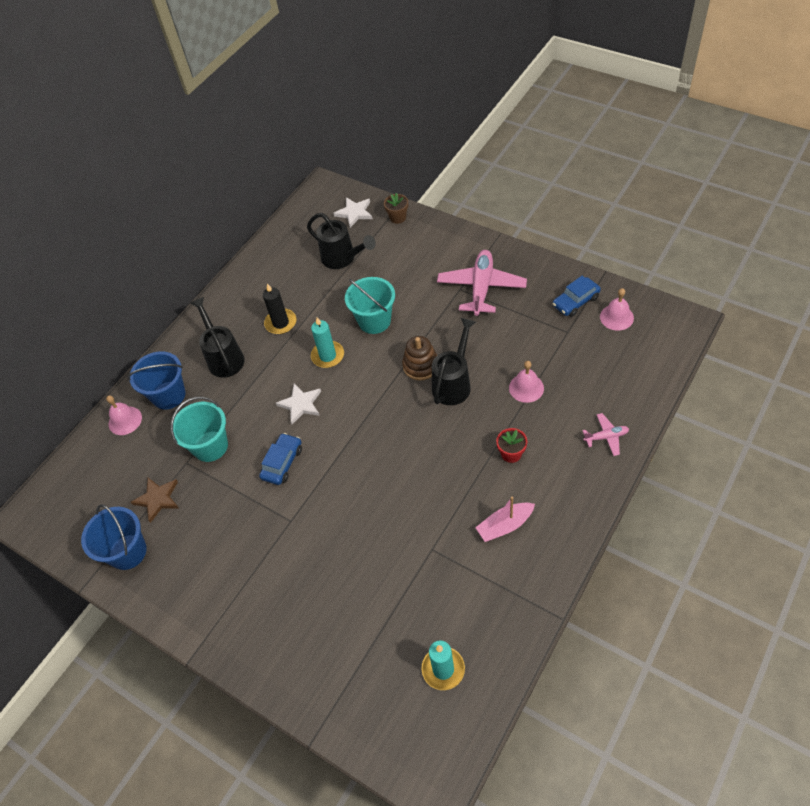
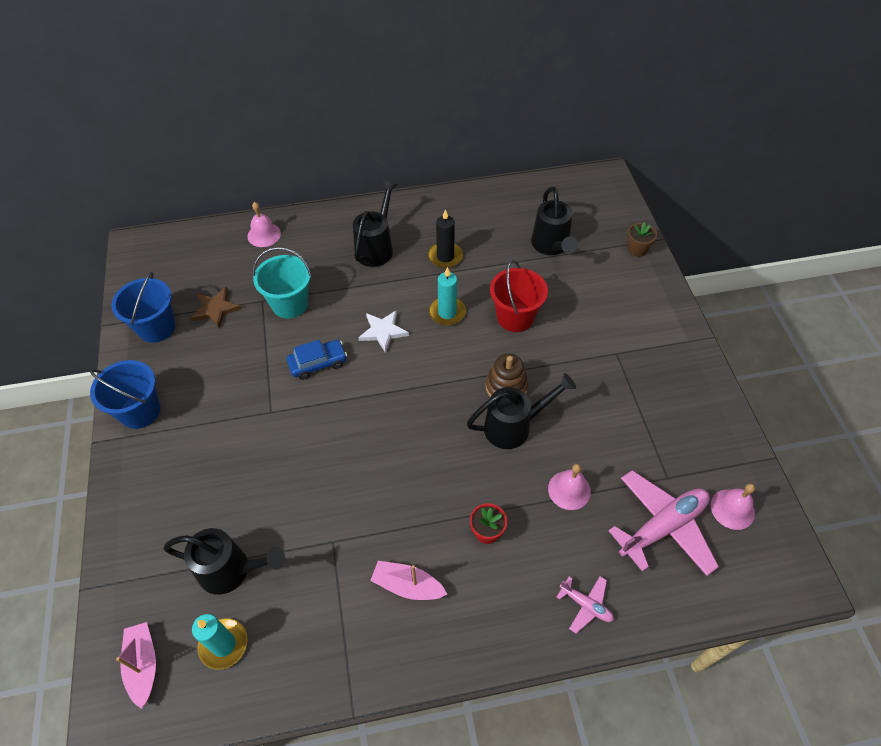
camera: 40 degrees right, 0 degrees up
(168, 395) = (310, 242): blue bucket -> blue bucket (140, 411)
(354, 213) = (606, 217): white star -> none
(374, 321) = (515, 317): turquoise bucket -> red bucket
(392, 629) = (231, 570): none -> black watering can
(410, 734) = (143, 665): none -> pink boat
(481, 288) = (636, 369): pink plane -> pink plane (662, 527)
(575, 301) = (709, 458): blue car -> none

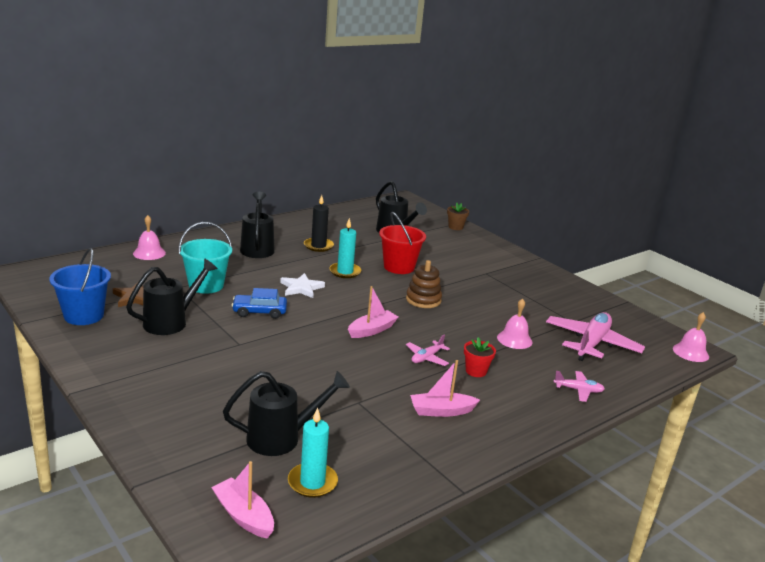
camera: 30 degrees left, 30 degrees down
(140, 411) = (107, 365): blue bucket -> none
(318, 363) = (259, 312): blue car -> blue car turned 135 degrees counterclockwise
(415, 426) = (372, 330): none -> pink boat
(446, 492) = (426, 358): none -> pink plane
(514, 426) = (447, 317): black watering can -> black watering can (171, 322)
(732, 509) = (625, 327): pink bell -> pink bell (690, 352)

